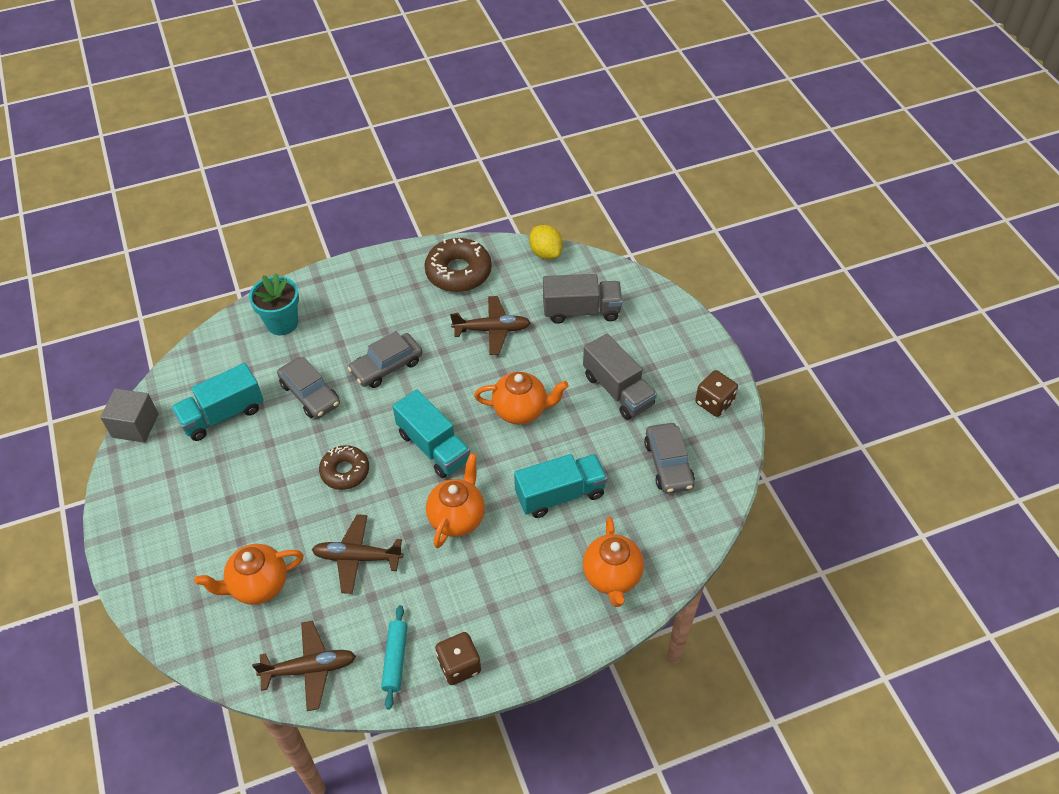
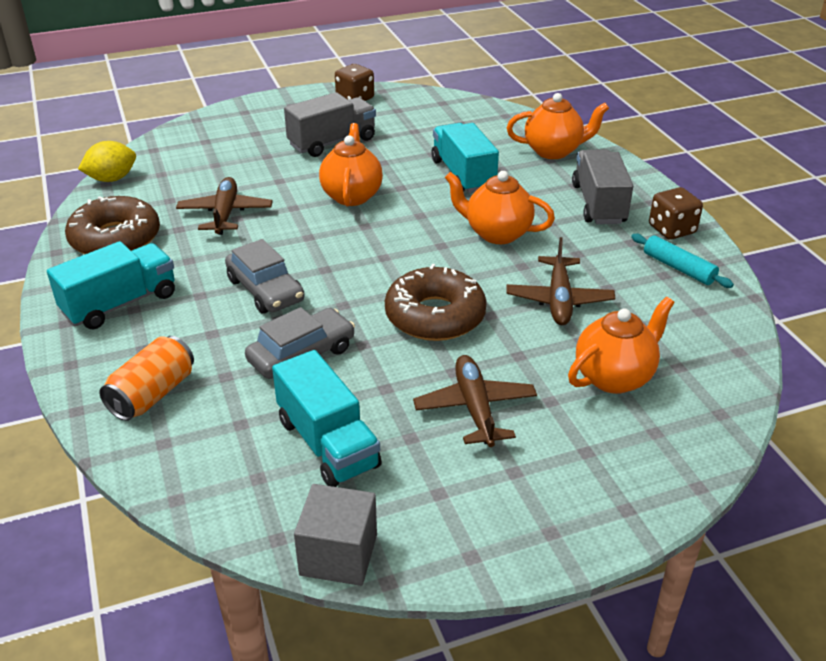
camera: 90 degrees left, 15 degrees down
(258, 585) = (614, 377): orange teapot -> orange teapot turned 105 degrees counterclockwise
(282, 323) = (152, 394): turquoise flower pot -> orange can
(310, 669) = (711, 326): brown plane -> brown plane (475, 408)
(345, 471) = (435, 316): brown donut -> brown donut, size x1.54
(395, 659) = (678, 268): turquoise rolling pin -> turquoise rolling pin turned 45 degrees clockwise
(433, 447) = (399, 251): turquoise truck -> turquoise truck (120, 304)
(581, 311) = (214, 159): grey truck -> grey truck (598, 204)
(668, 464) = (425, 122): grey car -> none

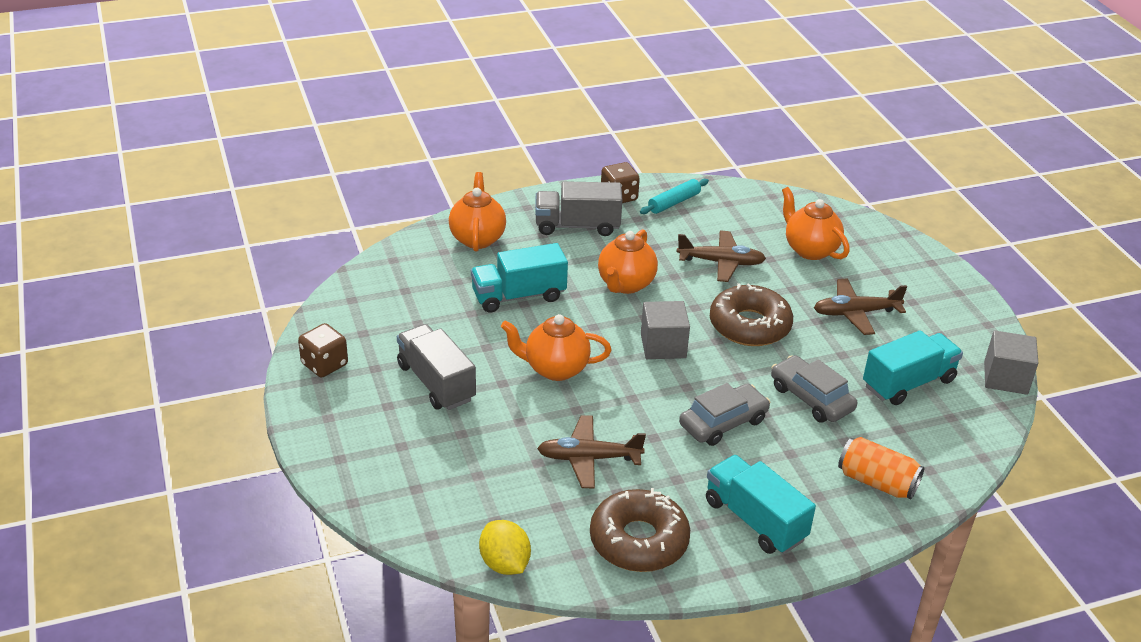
camera: 90 degrees left, 0 degrees up
(392, 255) = (663, 346): none -> grey cube

